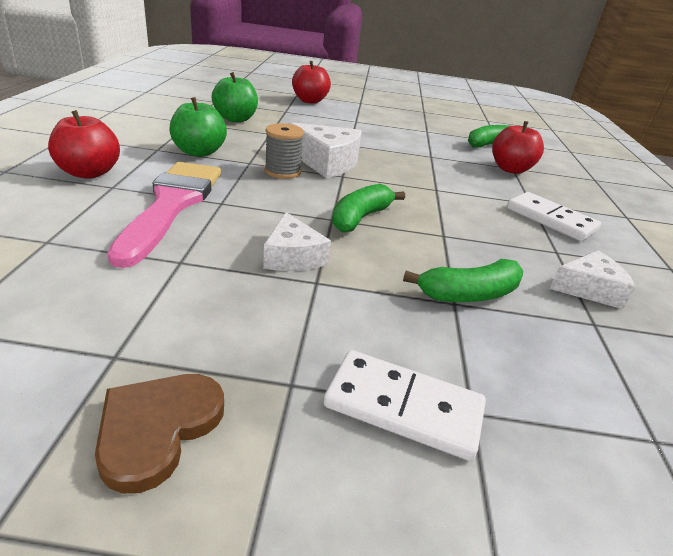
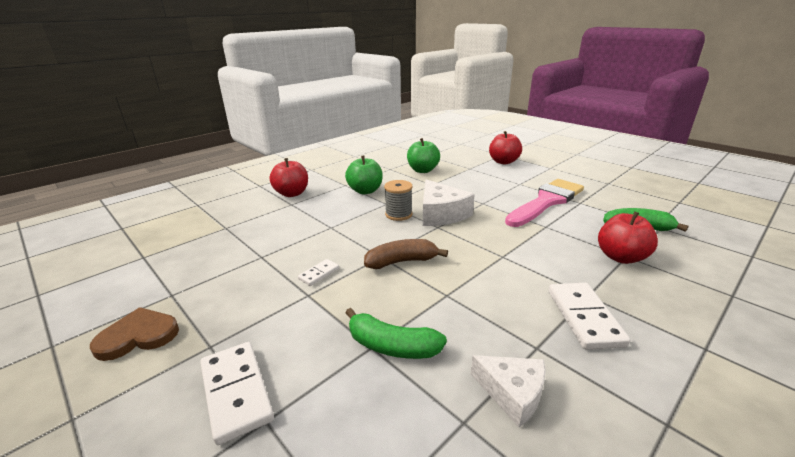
camera: 45 degrees right, 5 degrees down
(172, 205) = (303, 222): pink brush -> pink brush (546, 201)
(292, 256) = (319, 274): white cheese -> white domino
(360, 218) = (402, 261): green banana -> brown banana

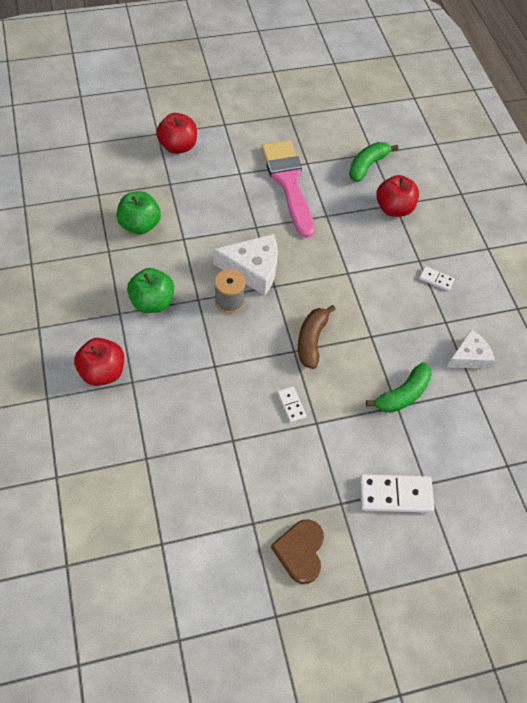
camera: 65 degrees left, 30 degrees up
(584, 317) = (436, 279): white domino -> white domino, size x0.53

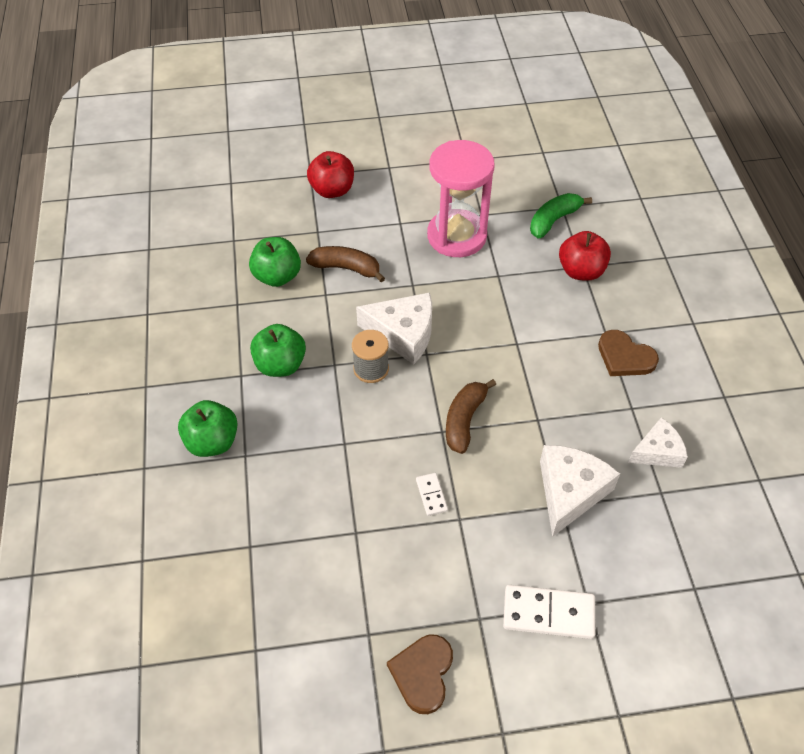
camera: 10 degrees right, 5 degrees down
(102, 372) = (212, 442): red apple -> green apple
(198, 215) = (346, 268): none -> brown banana
(288, 183) = (456, 236): pink brush -> pink hourglass
(402, 395) = (570, 492): green banana -> white cheese
(436, 279) = (625, 357): white domino -> brown heart

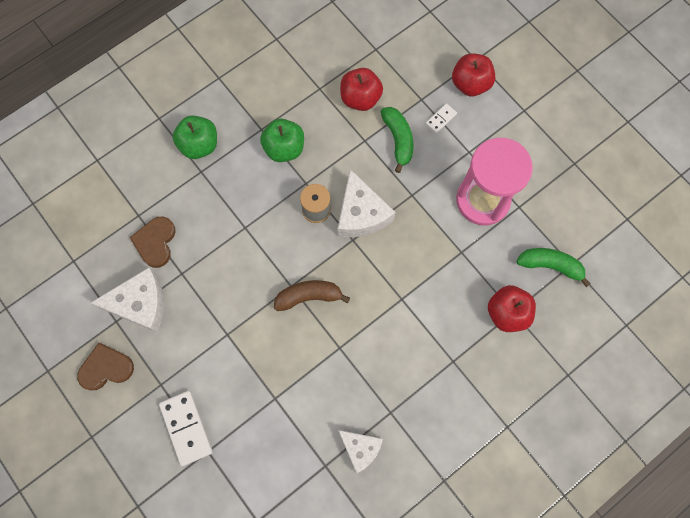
camera: 60 degrees right, 20 degrees up
(277, 276) = (360, 98): green apple -> red apple
(346, 268) = (398, 140): brown banana -> green banana
(431, 495) = (235, 306): white domino -> white domino (440, 119)
(570, 492) = (289, 399): white cheese -> white cheese (140, 304)
(625, 357) = (437, 386): brown heart -> brown heart (155, 242)

